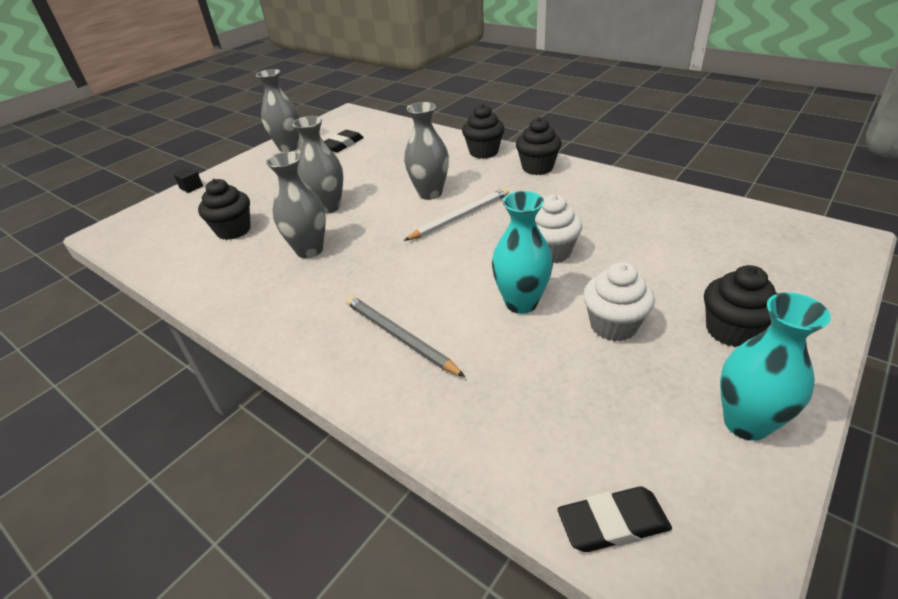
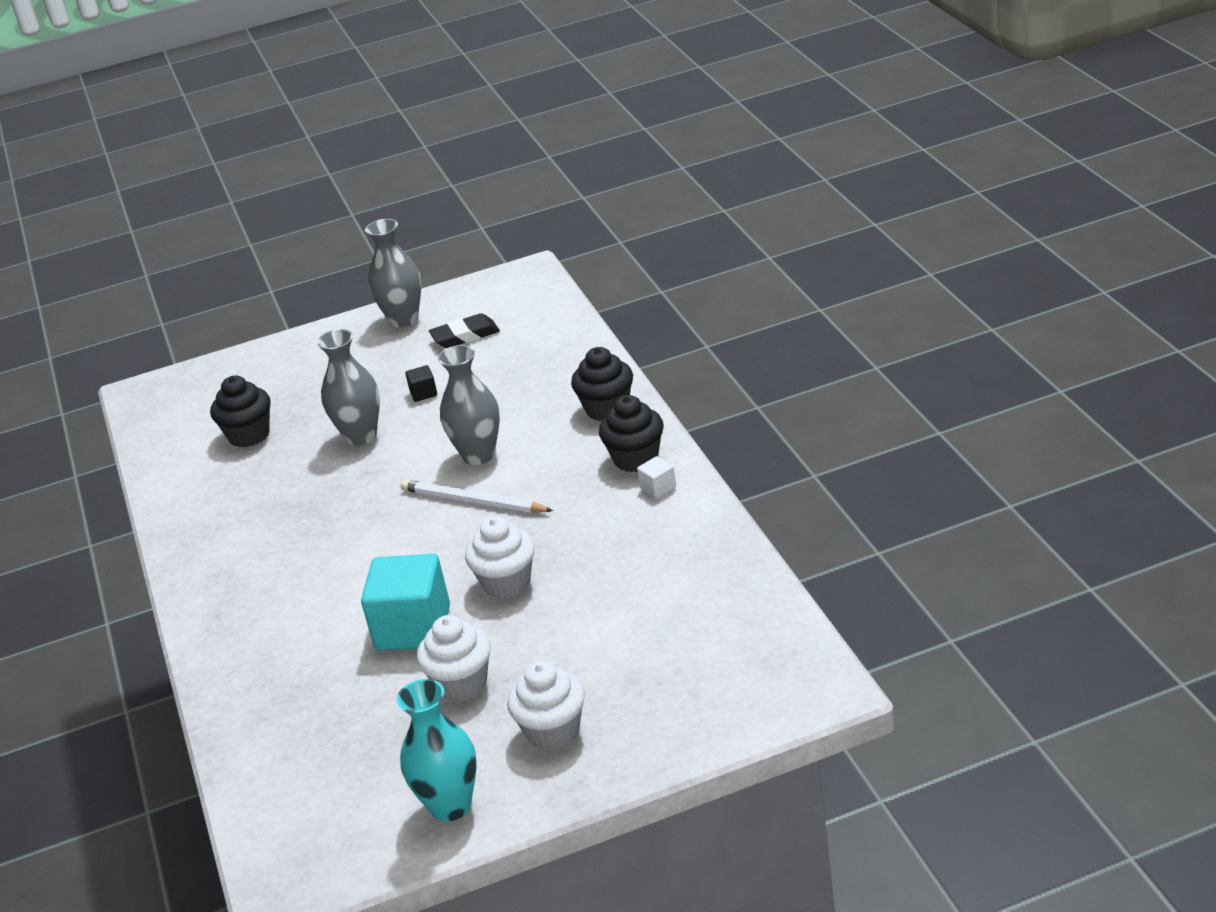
camera: 35 degrees right, 5 degrees down
(191, 187) = (256, 353): black cube -> black cube (423, 393)
(309, 250) = (294, 490): grey vase -> none
(399, 337) = (280, 619): grey pencil -> none
(460, 217) = (473, 501): white pencil -> white pencil turned 150 degrees counterclockwise
(521, 303) = (413, 628): turquoise vase -> turquoise cube
(573, 176) = (658, 488): none -> white cube
(613, 523) = (272, 823): black eraser -> none
(731, 330) = (553, 731): black cupcake -> white cupcake

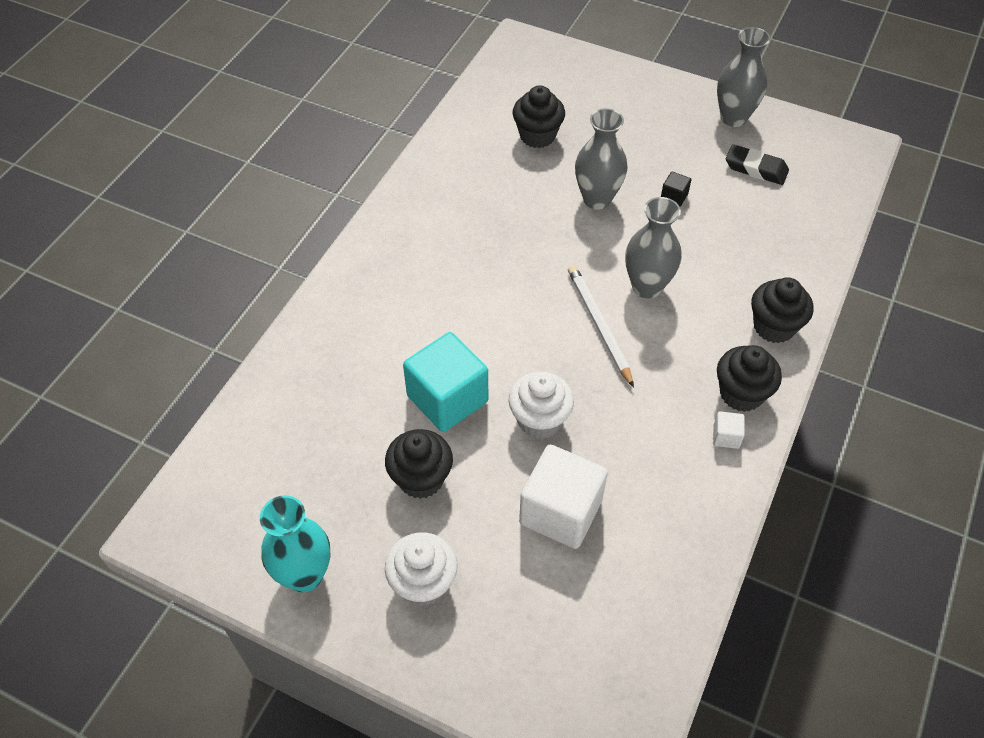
camera: 40 degrees right, 20 degrees up
(461, 683) = (421, 478): white cupcake -> black cupcake
(598, 615) = (561, 512): none -> white cube

